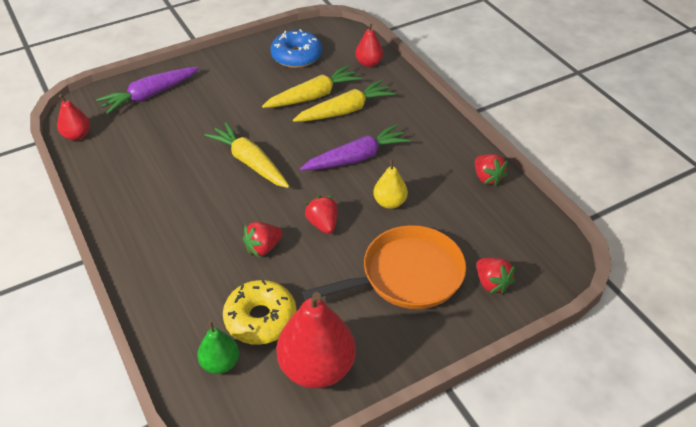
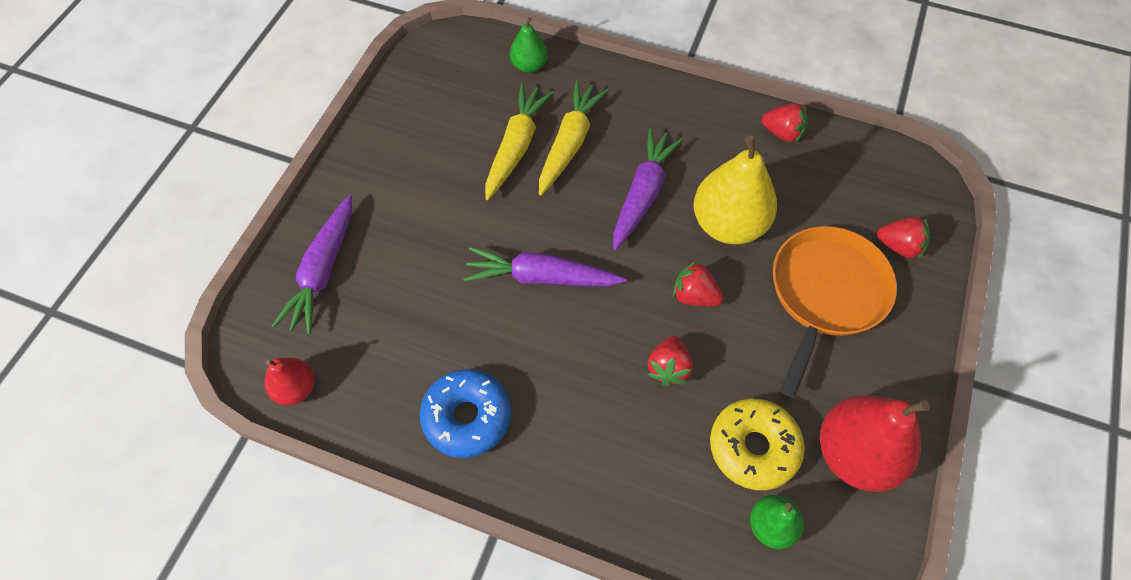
camera: 40 degrees left, 15 degrees up
(249, 162) = (541, 277): yellow carrot -> purple carrot
(296, 56) = (439, 105): blue donut -> blue donut (467, 417)
(369, 63) = (529, 66): red pear -> green pear
(390, 202) = (728, 224): yellow pear -> yellow pear, size x1.87

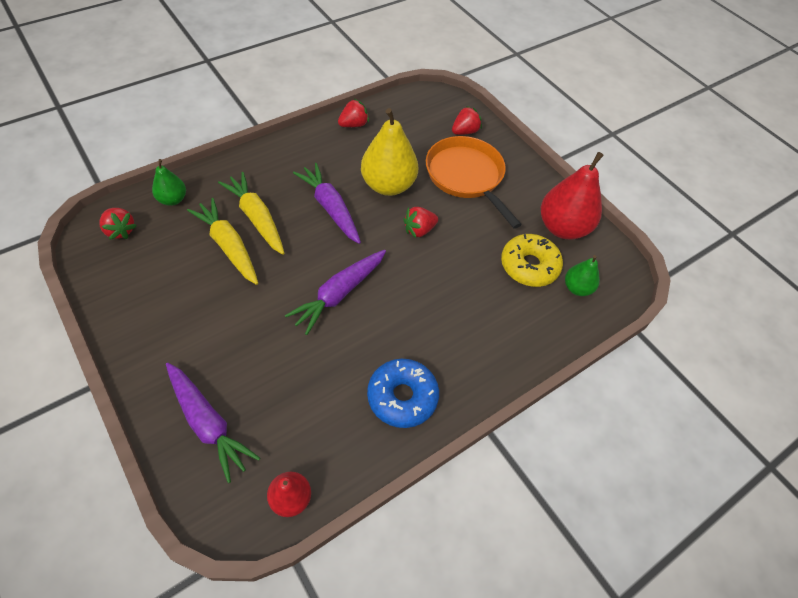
camera: 60 degrees left, 5 degrees down
(668, 368) = (453, 271): red strawberry -> red strawberry (120, 230)

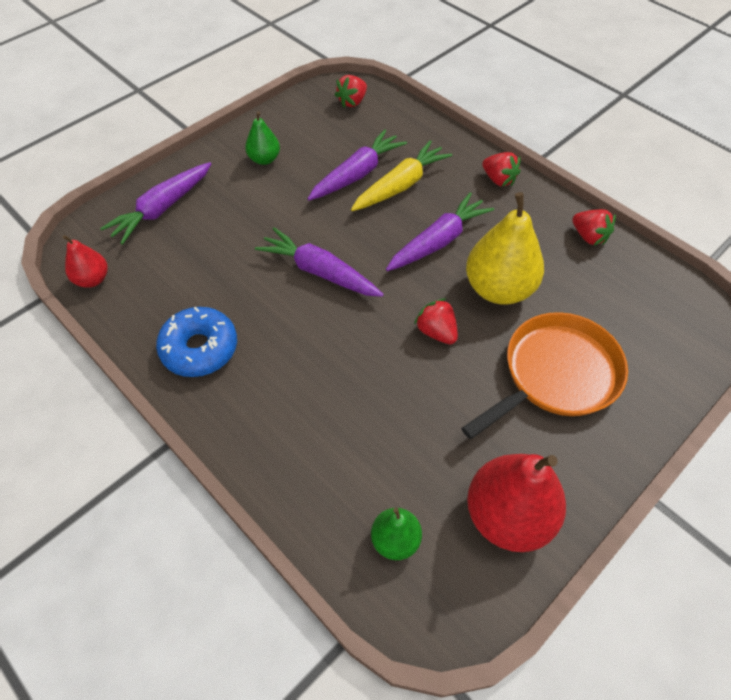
camera: 85 degrees right, 0 degrees up
(173, 199) = (402, 122): green pear -> green pear (264, 159)
(228, 246) = (357, 174): yellow carrot -> purple carrot
(465, 131) = (649, 362): red strawberry -> red strawberry (498, 179)
(529, 266) = (417, 470): yellow donut -> none

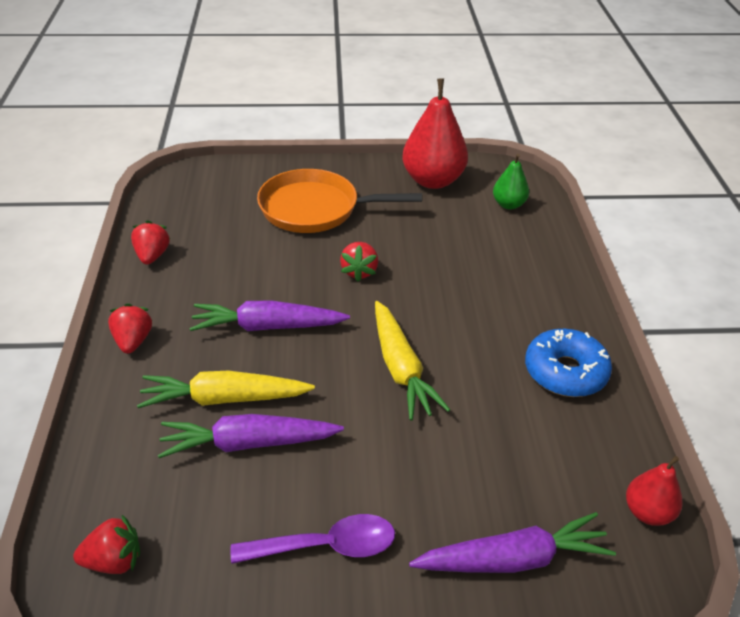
camera: 140 degrees left, 15 degrees down
(264, 159) = (326, 546): green pear -> purple spoon
(319, 271) = (401, 369): purple carrot -> yellow carrot
(498, 289) = (275, 268): yellow pear -> none

